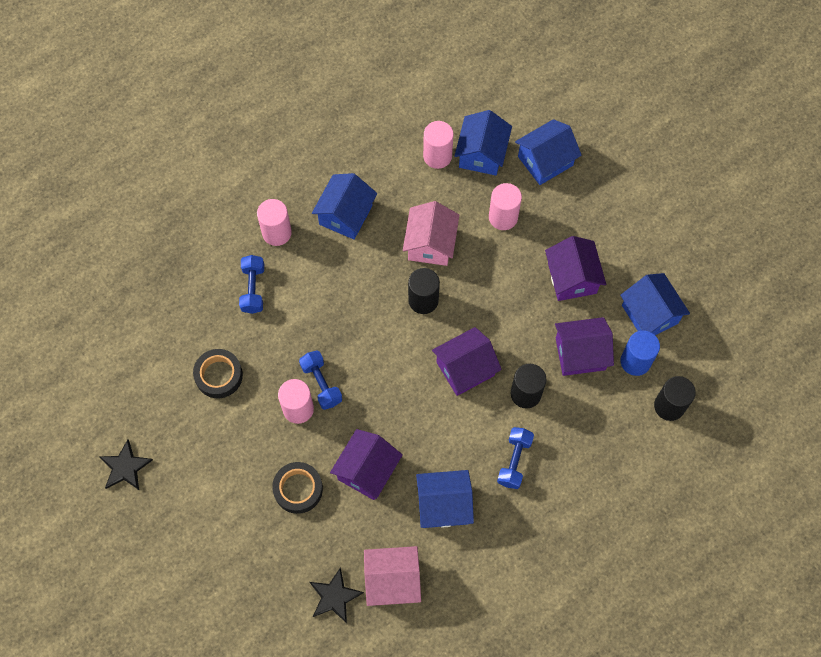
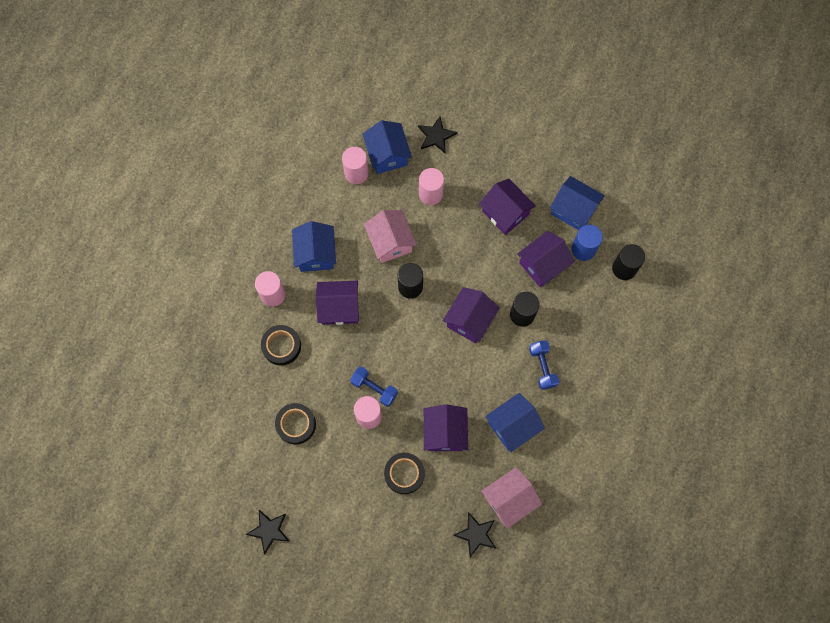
camera: 30 degrees left, 5 degrees up
(253, 289) = (281, 346): blue dumbbell -> black tape
(336, 282) = (339, 307): none -> purple house
(545, 161) = (436, 136): blue house -> black star

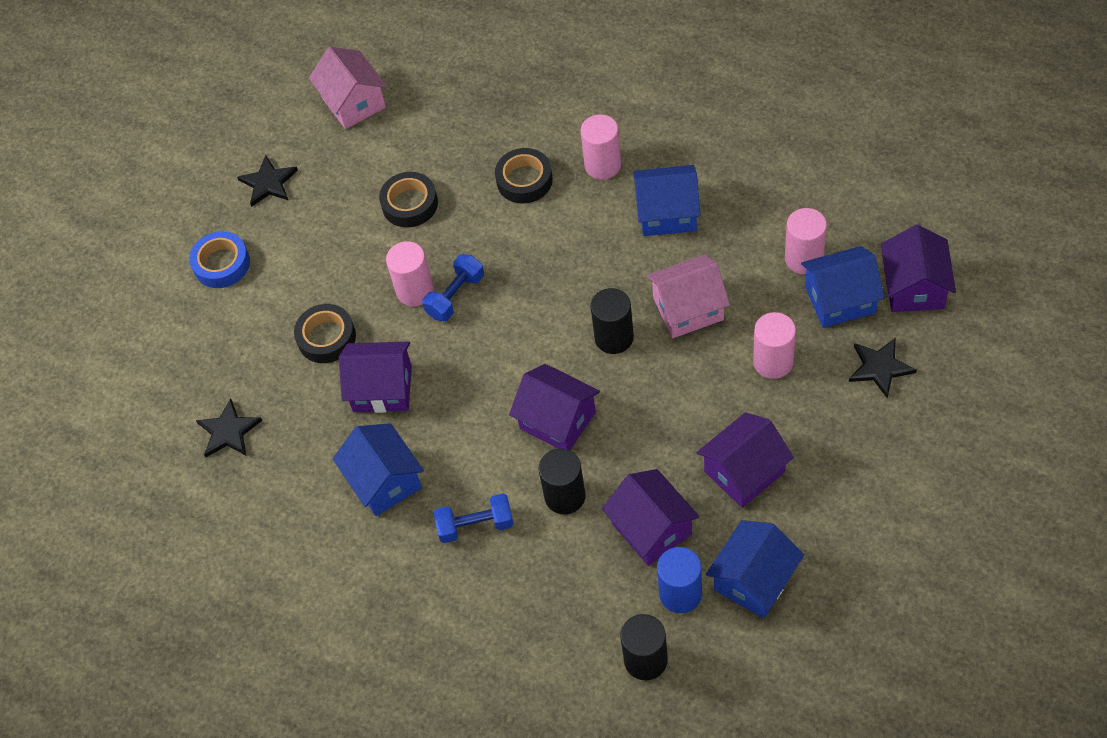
camera: 100 degrees right, 15 degrees down
(339, 307) = (581, 247): purple house -> purple house (914, 287)
(339, 557) = (221, 264): none -> blue tape
(509, 499) = (273, 475): pink house -> pink house (353, 102)

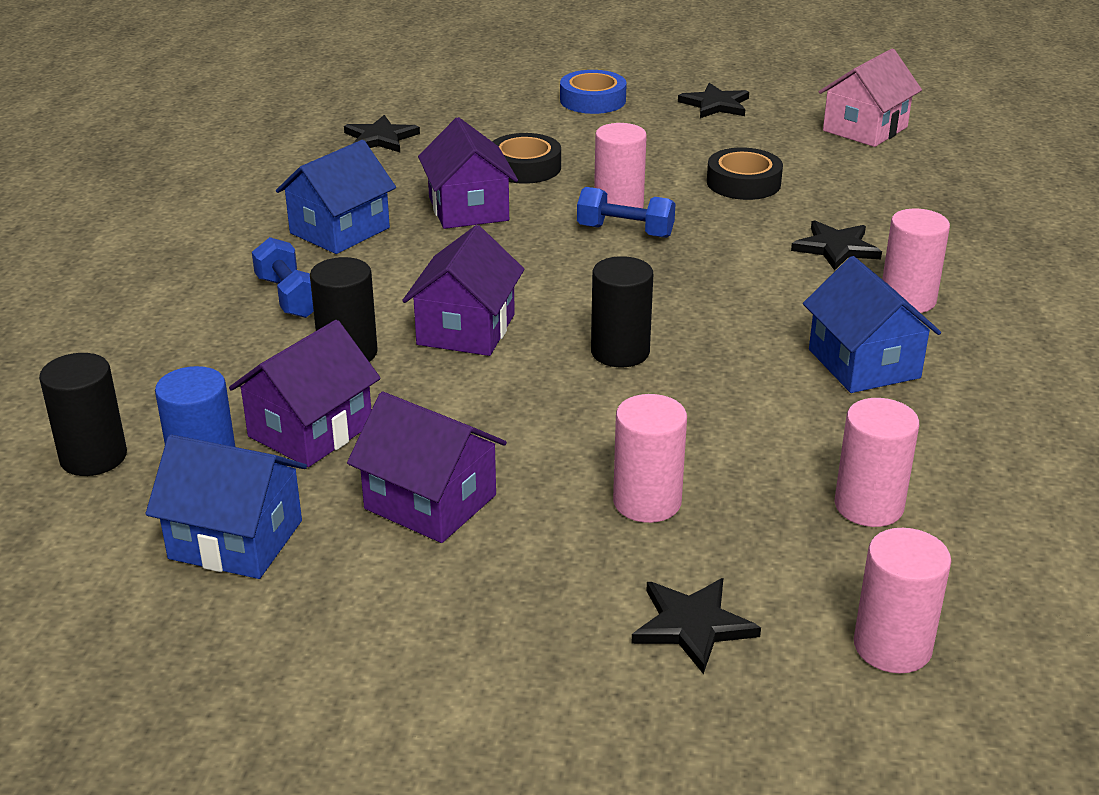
camera: 65 degrees right, 25 degrees down
(524, 180) = (836, 248): black tape -> black star
(688, 309) = (703, 407): pink house -> none
(840, 299) = (810, 558): blue house -> none
(914, 287) = (892, 647): purple house -> pink cylinder

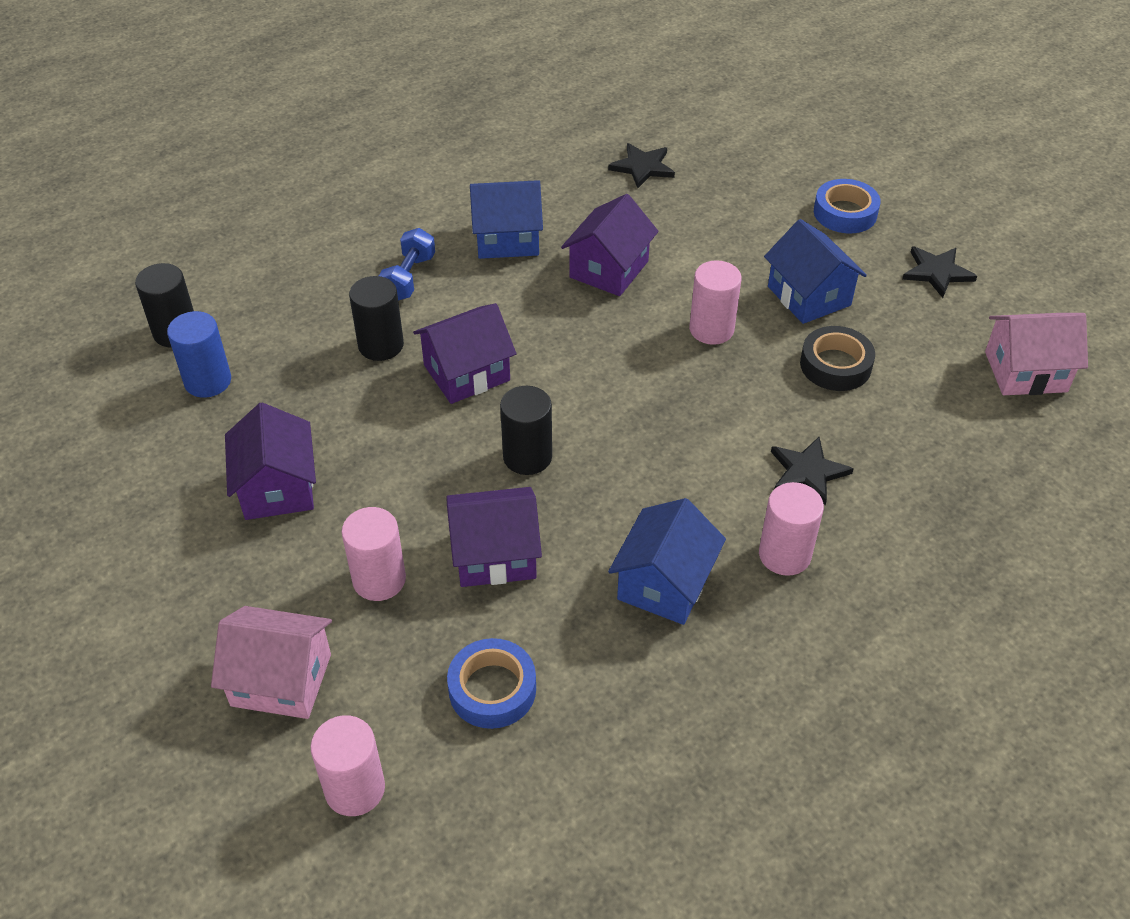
camera: 45 degrees right, 15 degrees up
(236, 539) = (165, 439): blue house -> blue house (809, 296)
(310, 430) = (289, 390): purple house -> purple house (495, 555)
(524, 167) = (699, 252): black tape -> none
(625, 231) = (681, 356): blue dumbbell -> none
(692, 625) = (281, 680): black star -> pink house
(868, 506) = (492, 689): pink cylinder -> blue tape

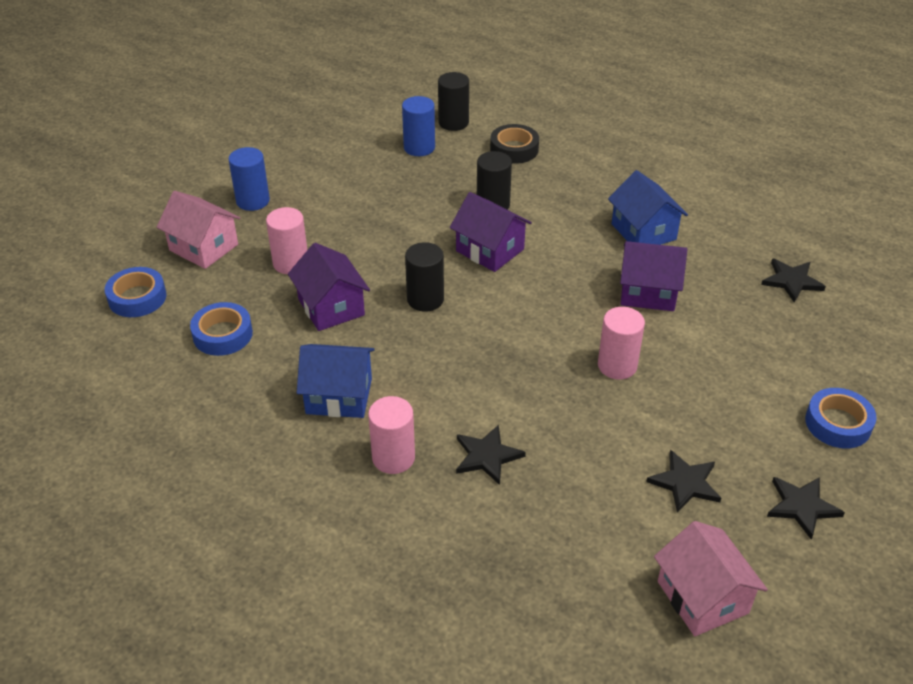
camera: 70 degrees right, 5 degrees down
(204, 596) = (253, 201): none -> blue cylinder
(277, 487) = (346, 201): purple house -> none
(281, 680) = (204, 247): pink house -> pink house turned 45 degrees counterclockwise
(355, 789) = (137, 298): pink cylinder -> blue tape
(408, 278) = (567, 198): blue dumbbell -> none
(809, 296) = (701, 419): blue house -> none
(835, 365) = (623, 452): black tape -> black tape (514, 149)
(888, 336) = (685, 483): none -> black star

